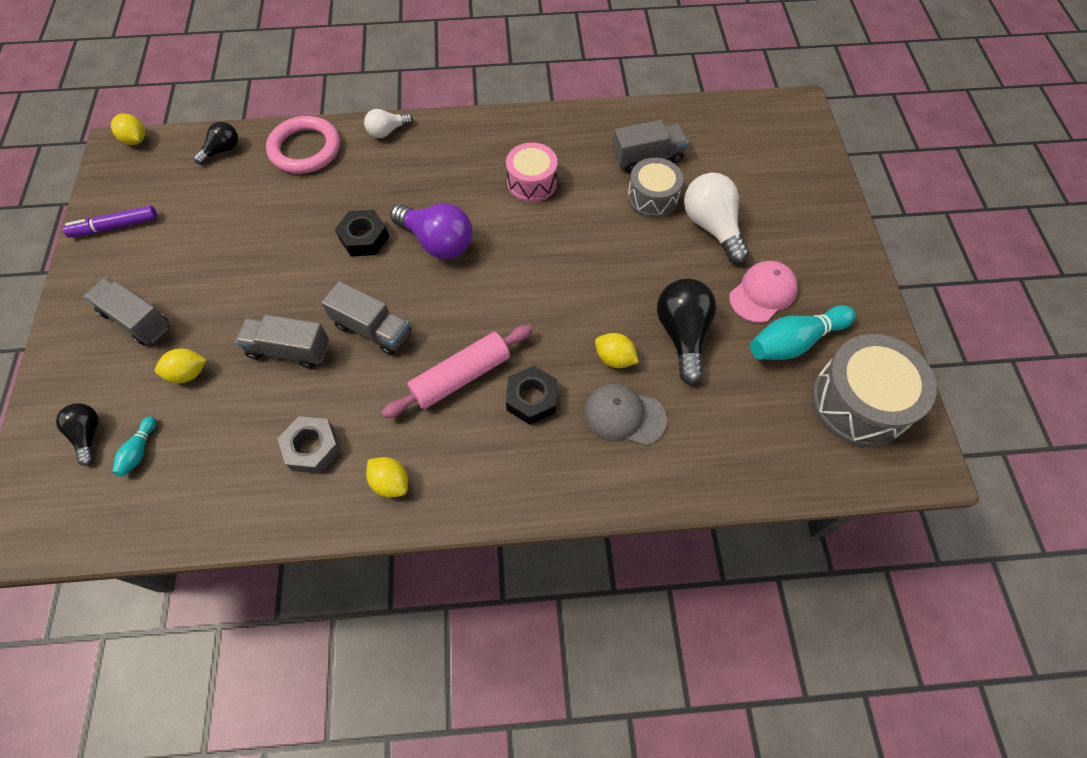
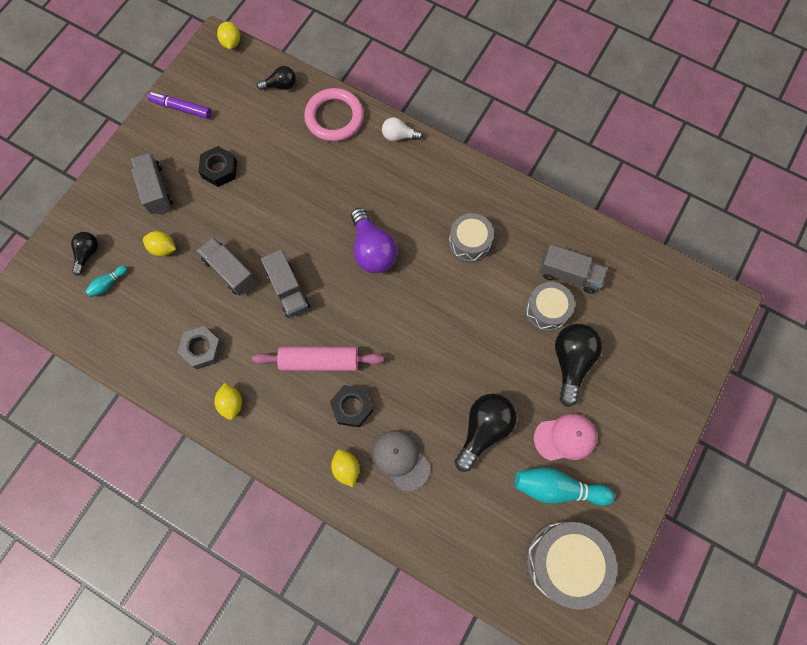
camera: 35 degrees right, 10 degrees up
(364, 238) = (327, 216): black nut -> black nut (219, 169)
(532, 182) = (469, 243): pink drum -> grey drum
(614, 358) = (425, 415): yellow lemon -> yellow lemon (346, 468)
(712, 227) = (571, 362): white light bulb -> black light bulb

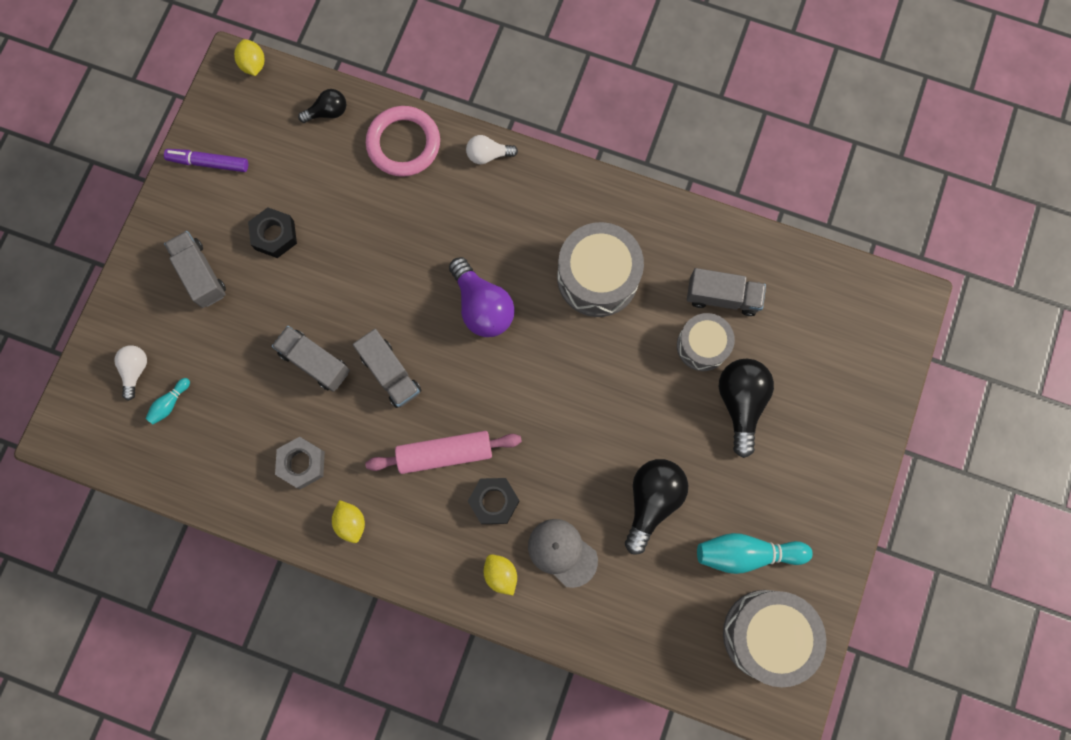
camera: 10 degrees left, 5 degrees up
(87, 254) = (135, 370): black light bulb -> white light bulb
(163, 248) = (227, 347): yellow lemon -> none
(469, 243) = (597, 277): grey drum -> grey drum, size x1.60
(565, 438) = (747, 493): pink cap -> none

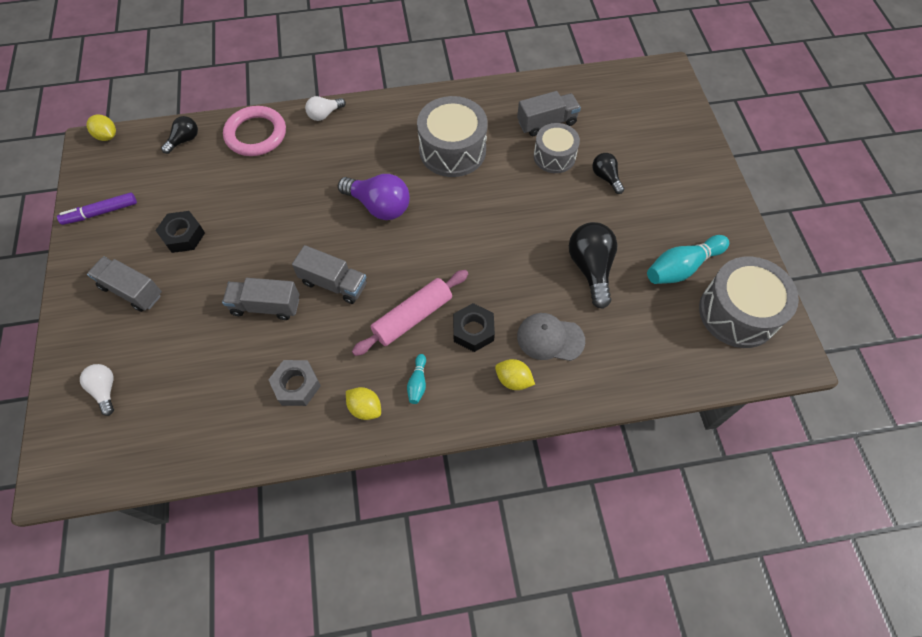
camera: 30 degrees left, 15 degrees down
(170, 403) = (150, 400): turquoise bowling pin -> turquoise bowling pin (418, 383)
(740, 403) = (606, 177): black light bulb -> black light bulb, size x0.57

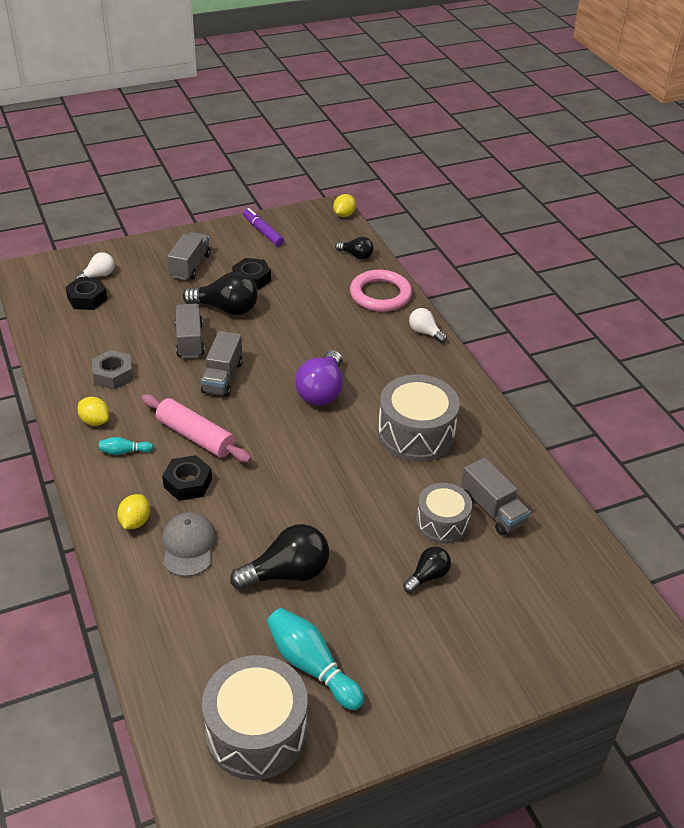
camera: 75 degrees right, 20 degrees down
(146, 405) = (87, 298): none -> black nut
(225, 266) = (226, 309): none -> black light bulb
(365, 408) = (95, 421): yellow lemon -> yellow lemon turned 75 degrees counterclockwise

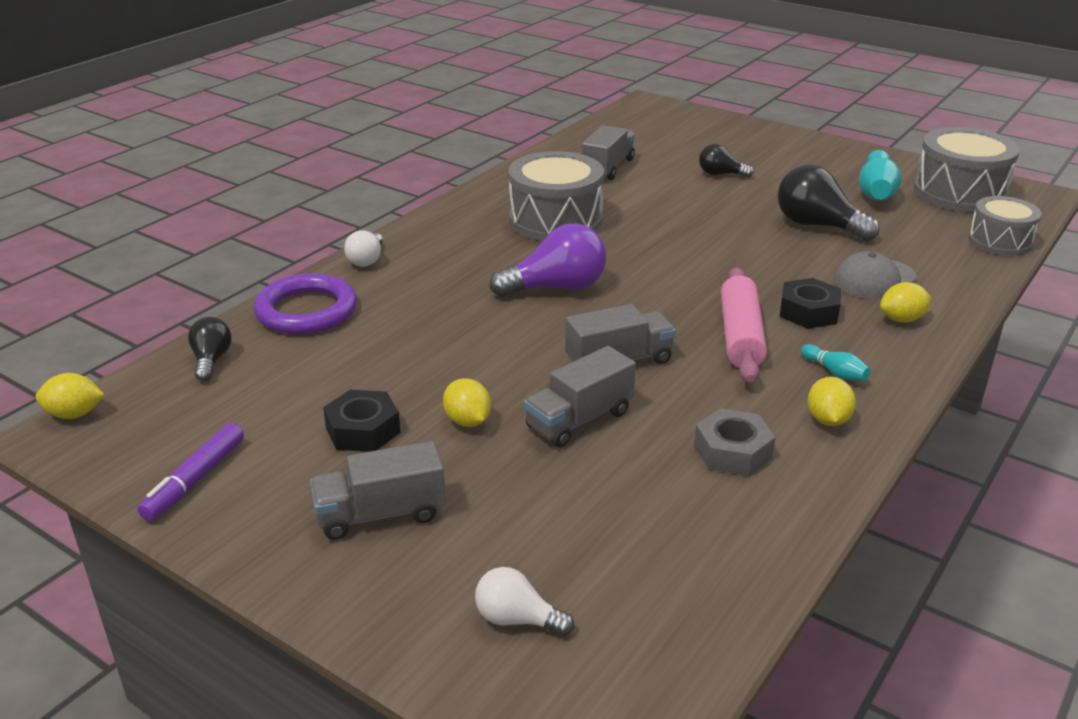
camera: 120 degrees left, 10 degrees down
(87, 298) = (599, 590): black nut -> none
(226, 309) = (467, 421): black light bulb -> yellow lemon
(380, 294) = (306, 311): pink ring -> purple ring
(442, 523) = (654, 182): grey drum -> grey drum (1000, 241)

